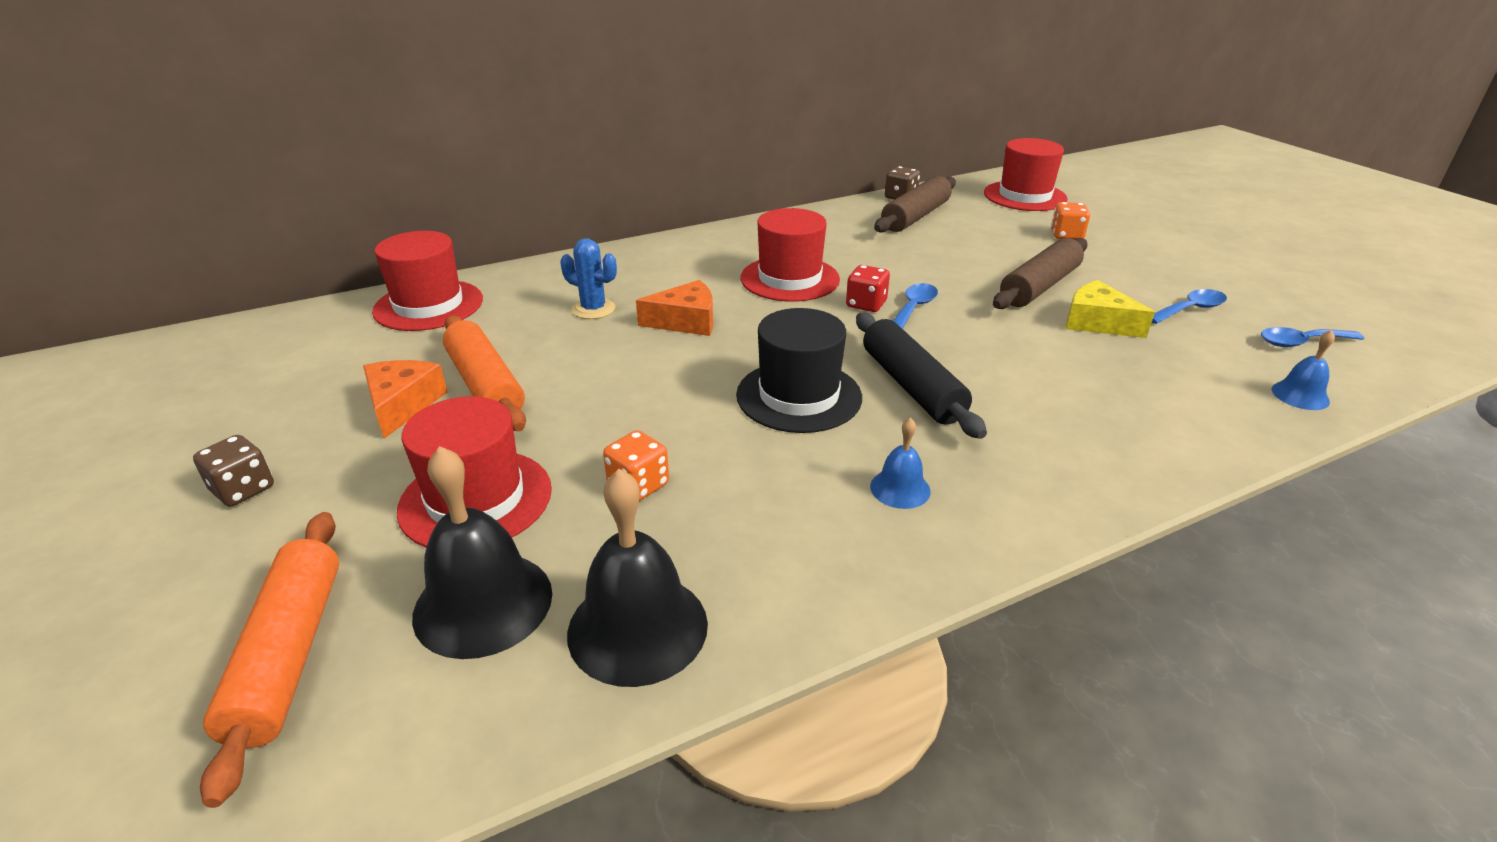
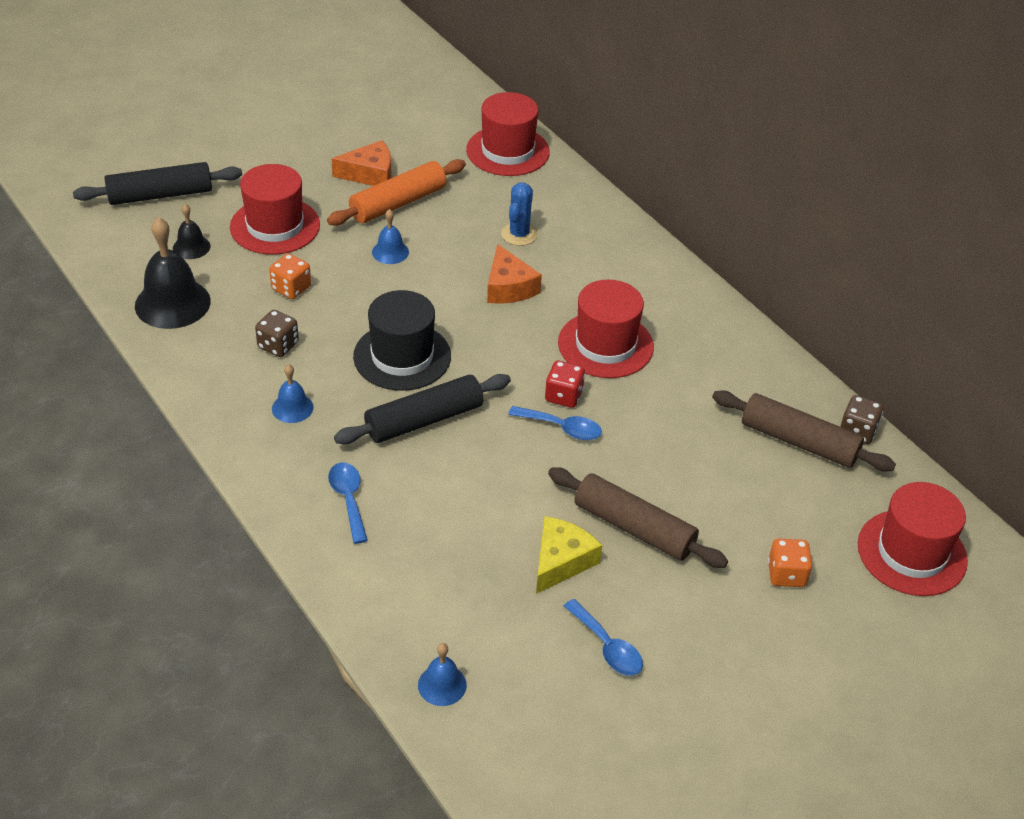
camera: 80 degrees right, 10 degrees up
(243, 489) = (280, 141): brown dice -> brown dice (278, 345)
(289, 655) = (160, 195): orange rolling pin -> black rolling pin
(483, 603) = (191, 247): black bell -> black bell, size x0.52
(588, 396) = (390, 252): none -> blue bell
(1301, 342) = (548, 724): blue spoon -> blue spoon (348, 499)

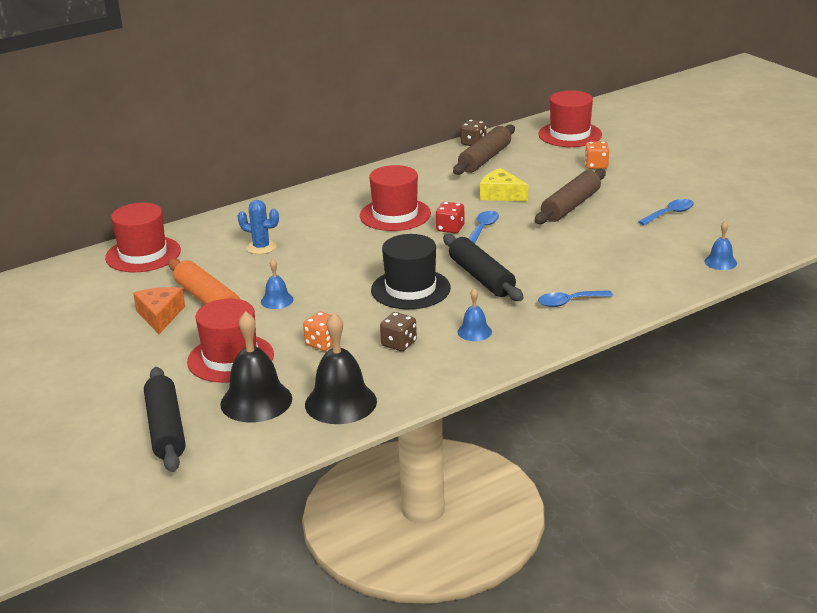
camera: 85 degrees left, 15 degrees down
(191, 247) = (256, 401): black bell -> black bell, size x1.93
(508, 287) = (328, 250): orange cheese -> none
(561, 561) = (605, 228): yellow cheese -> yellow cheese (501, 194)

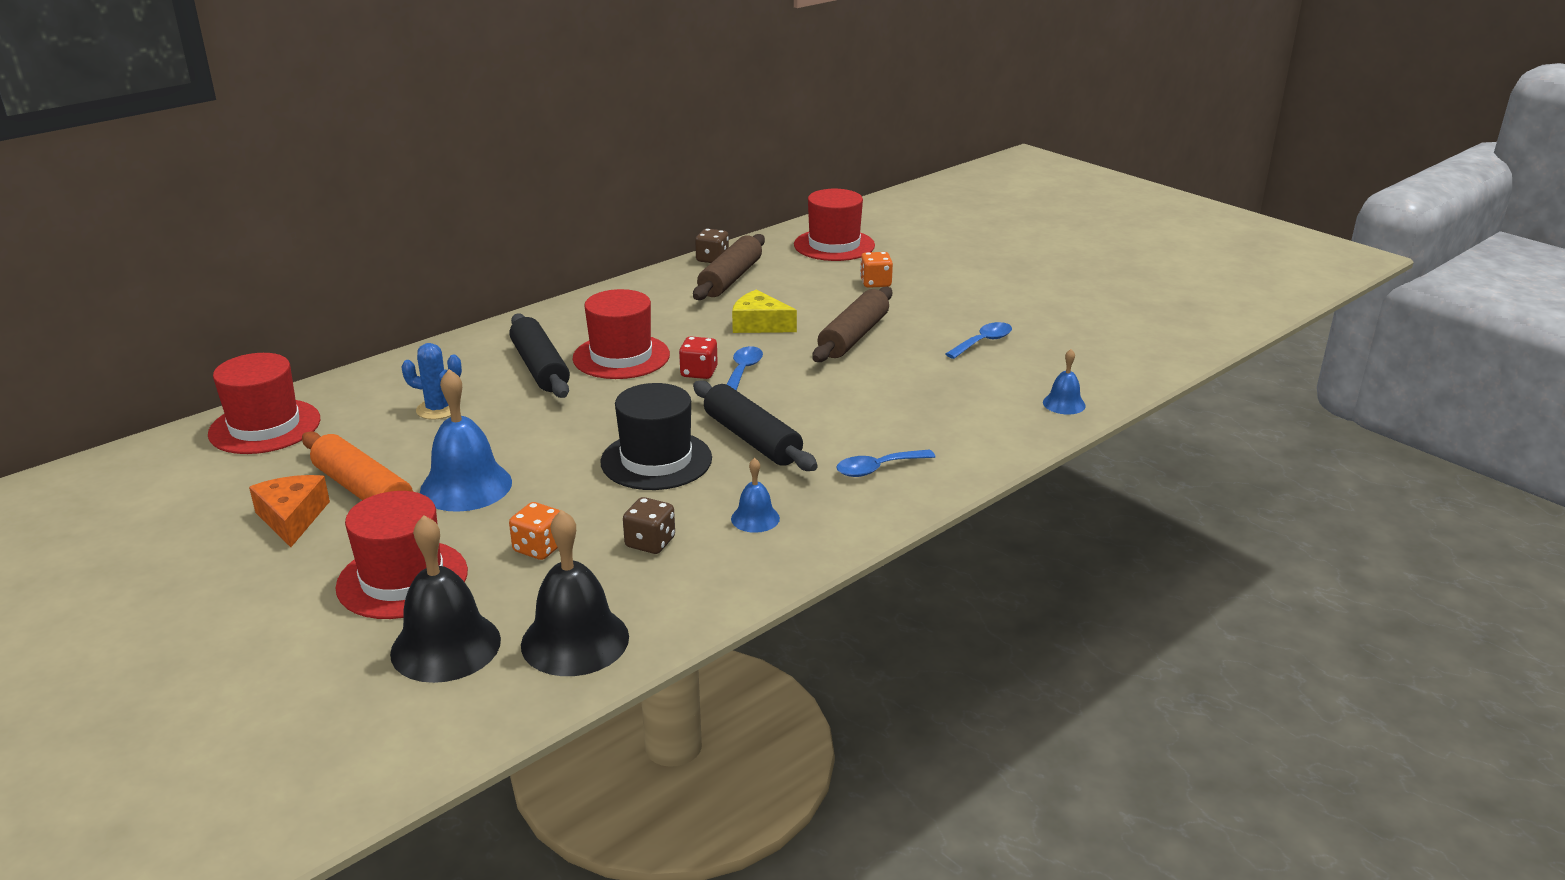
camera: 10 degrees left, 0 degrees up
(166, 429) = (305, 703): black rolling pin -> black rolling pin (540, 368)
(277, 300) = (466, 486): blue bell -> blue bell, size x1.93

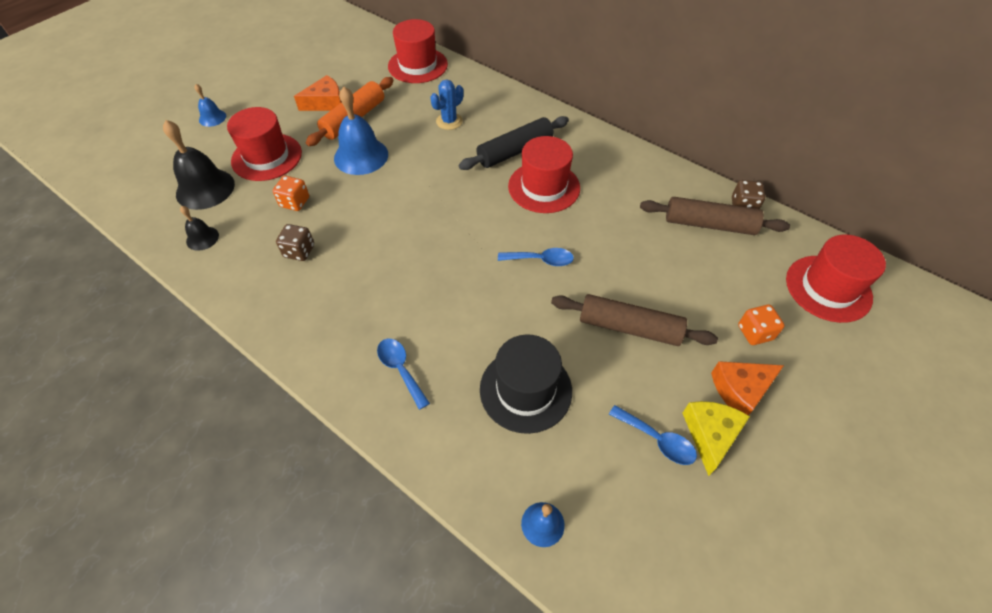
camera: 80 degrees right, 25 degrees up
(438, 409) = (449, 121): blue cactus -> blue cactus turned 45 degrees clockwise
(575, 640) = (202, 238): black bell -> black bell, size x0.52
(656, 460) = (399, 235): black hat -> black hat (525, 390)
(699, 372) = (531, 234): red dice -> none
(752, 439) = (435, 282): black rolling pin -> none
(755, 518) = (327, 301): blue bell -> blue bell (212, 118)
(759, 324) = (627, 257): yellow cheese -> yellow cheese (710, 435)
(936, 300) = (740, 390): none -> orange cheese

